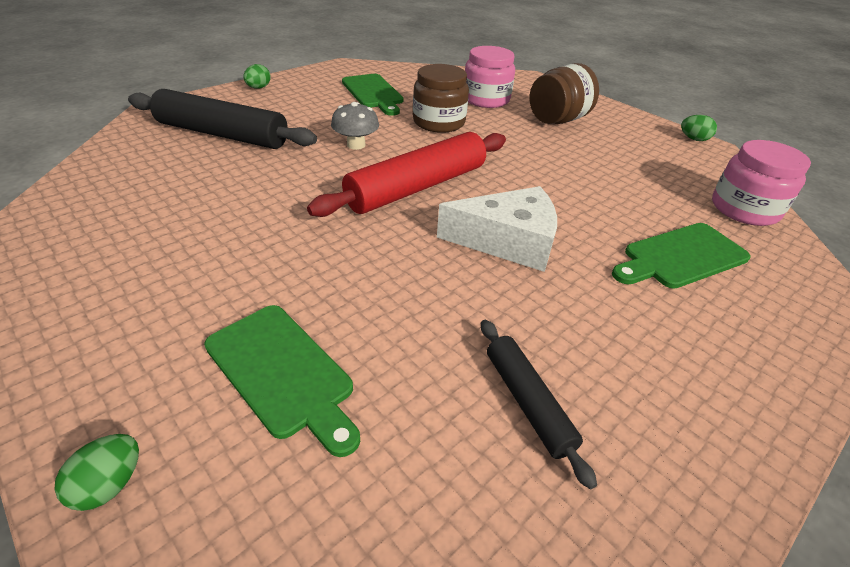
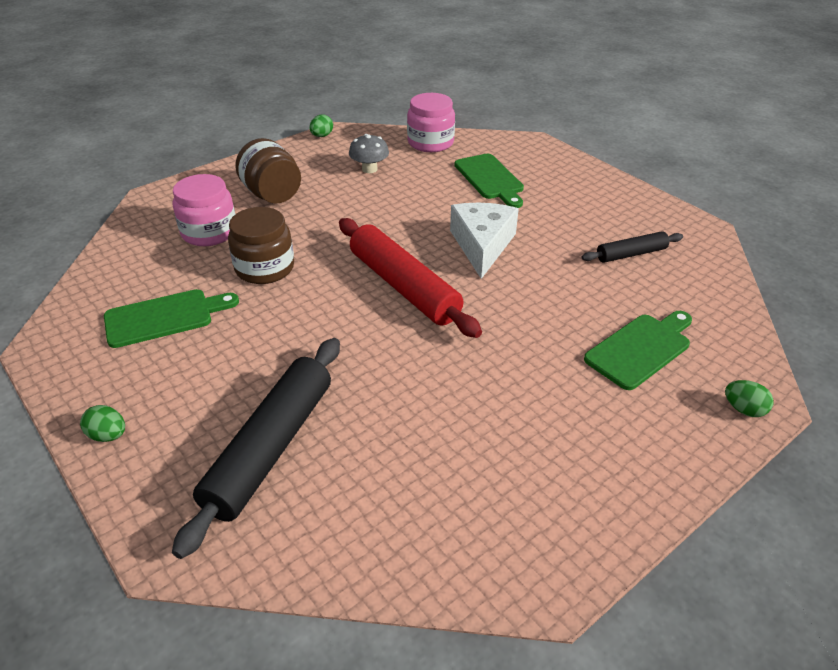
camera: 85 degrees left, 0 degrees up
(356, 145) = (313, 327): grey mushroom -> grey mushroom (369, 169)

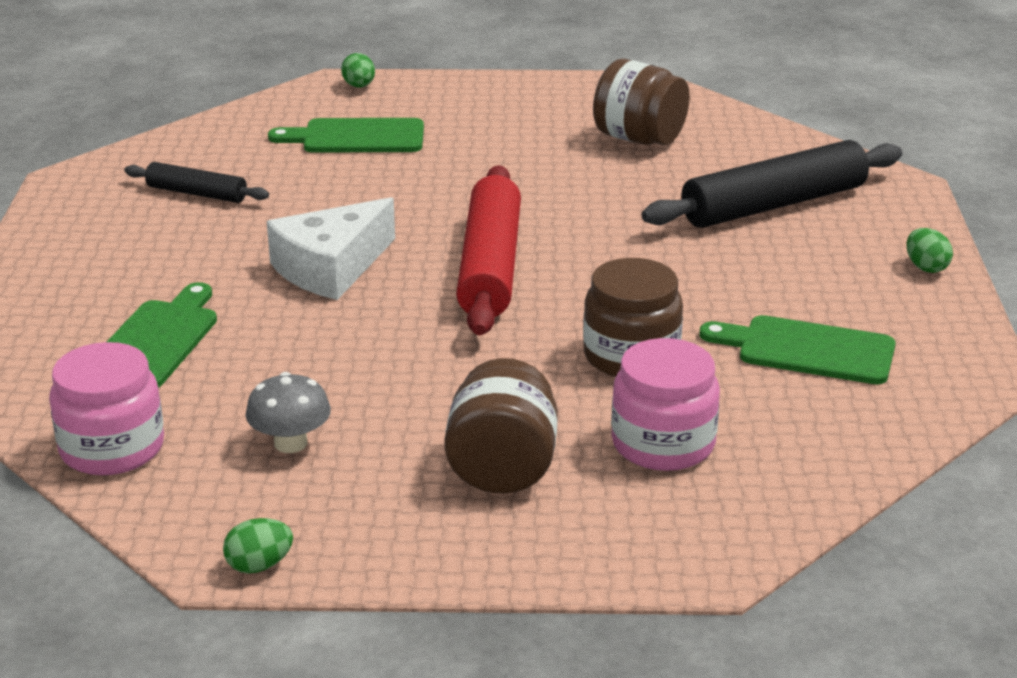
camera: 140 degrees left, 10 degrees down
(454, 477) = (639, 139): none -> brown jar

